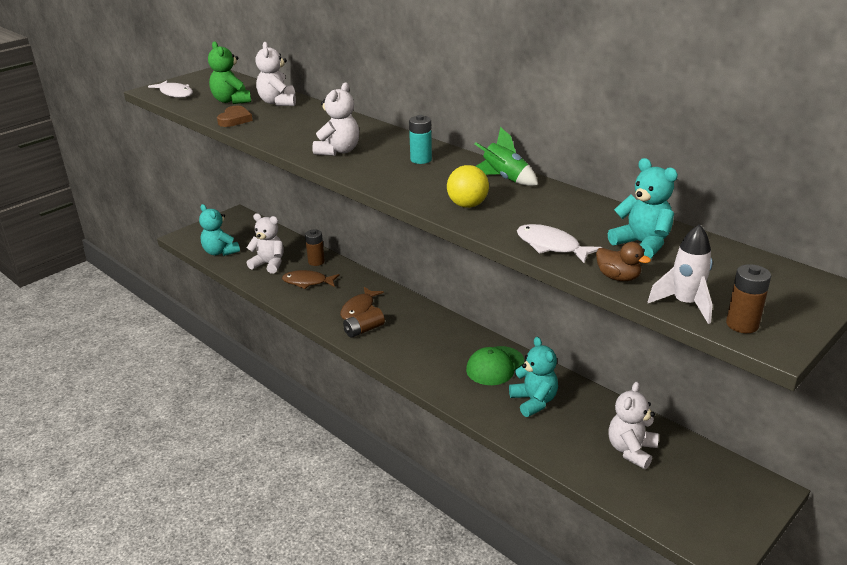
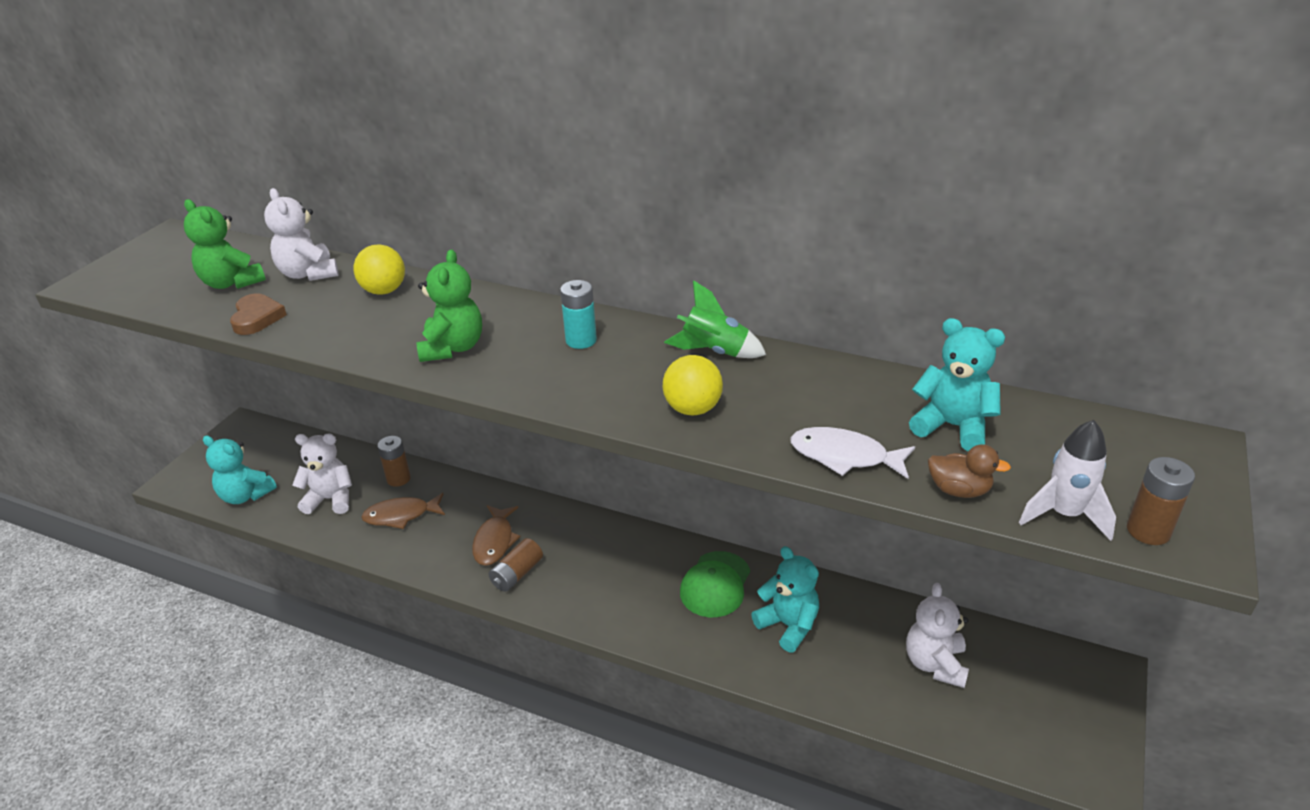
camera: 20 degrees left, 5 degrees up
(175, 93) = (129, 284): white fish -> none
(317, 117) = (384, 291): none -> yellow ball
(338, 151) = (453, 348): white teddy bear -> green teddy bear

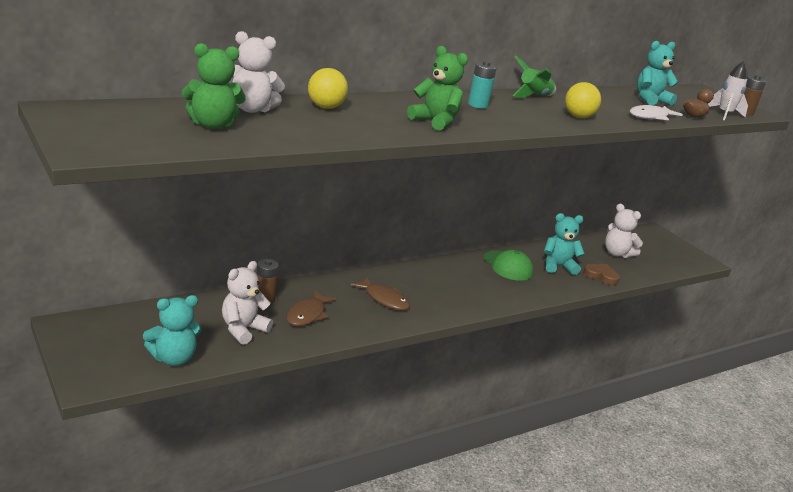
camera: 60 degrees left, 10 degrees down
(257, 318) = (290, 136): brown heart -> brown heart (601, 276)
(517, 574) = (424, 306): brown battery -> none

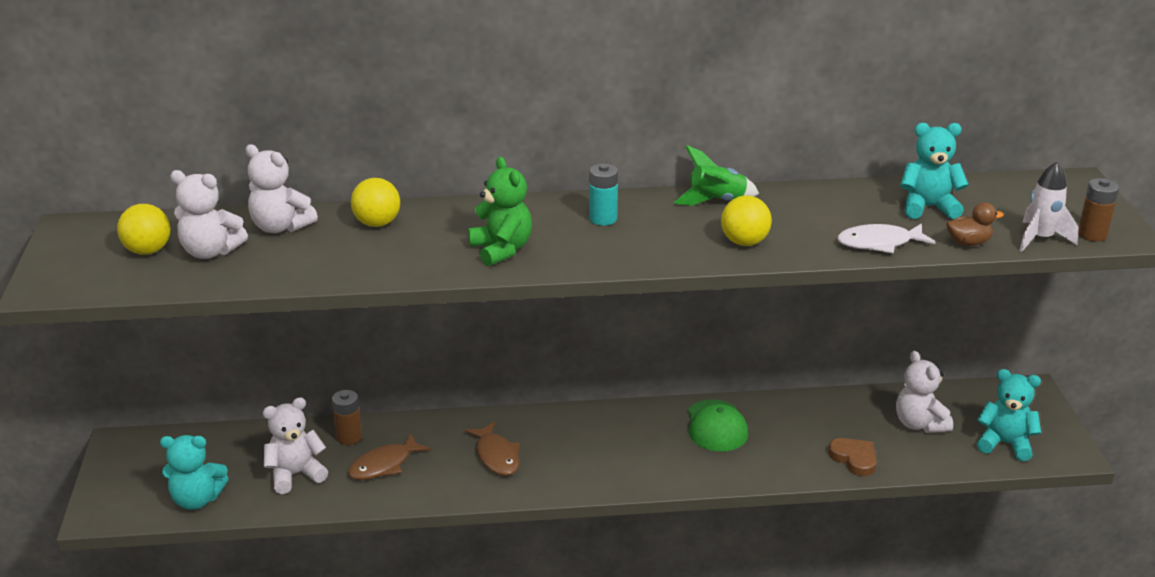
camera: 30 degrees right, 5 degrees up
(155, 124) = (148, 251): none -> yellow ball
(212, 125) = (210, 252): green teddy bear -> white teddy bear
(558, 266) = (796, 435): turquoise teddy bear -> turquoise teddy bear (1004, 443)

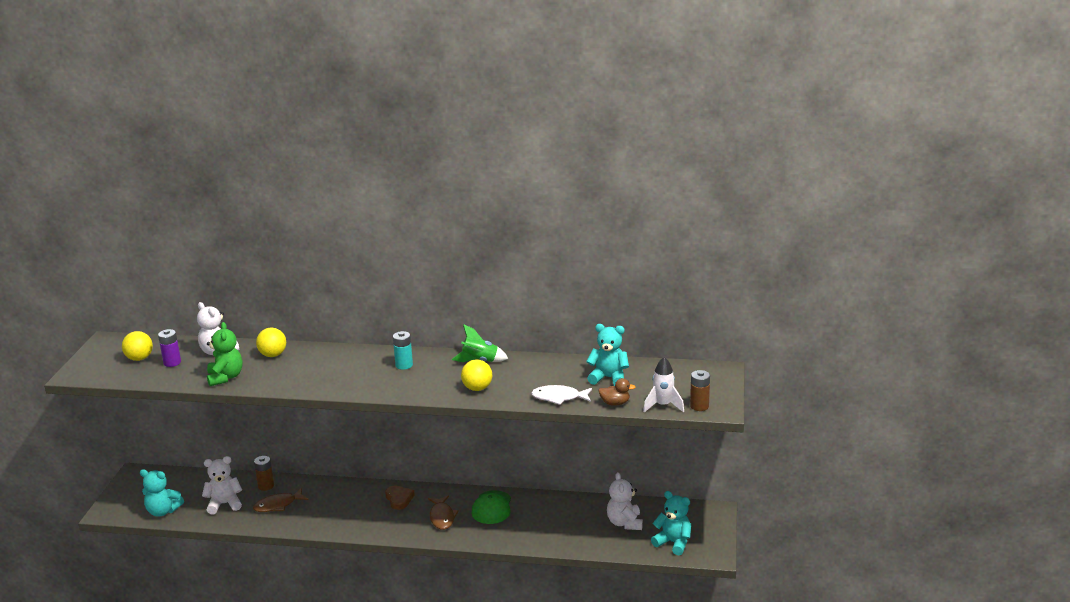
camera: 15 degrees right, 5 degrees down
(210, 252) = (172, 362): white teddy bear -> purple battery
(496, 456) = (346, 508): brown fish -> brown fish (442, 517)
(501, 250) = (332, 378): green teddy bear -> green teddy bear (225, 377)
(854, 459) = (567, 539): brown heart -> brown heart (399, 499)

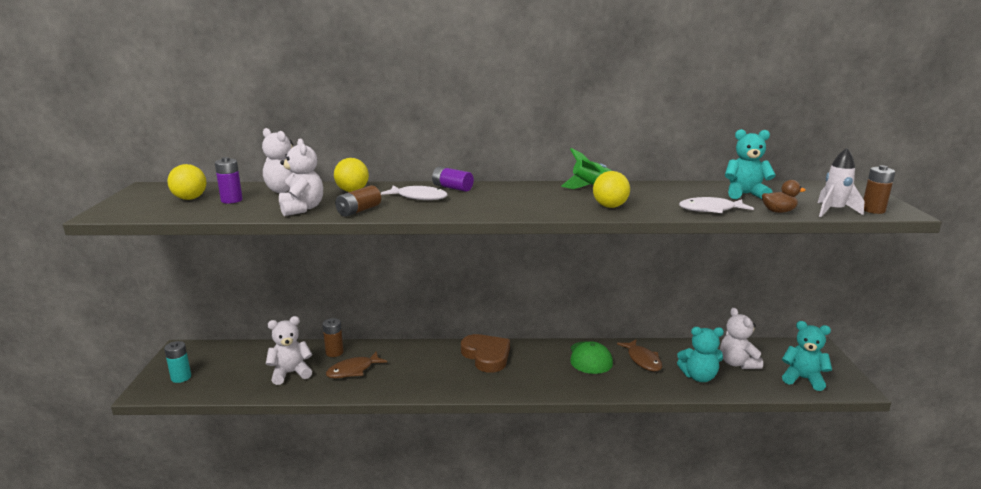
camera: 10 degrees left, 5 degrees down
(163, 511) = (217, 385): turquoise teddy bear -> turquoise teddy bear (699, 377)
(225, 377) = (302, 209): green teddy bear -> white teddy bear
(269, 382) = (359, 210): none -> brown battery
(324, 367) = (419, 197): none -> white fish
(359, 354) = (452, 188): none -> purple battery
(399, 499) = (486, 356): brown heart -> brown heart, size x1.60
(404, 365) = (509, 193): turquoise battery -> turquoise battery (181, 377)
(442, 517) = (542, 370): brown fish -> brown fish (642, 360)

